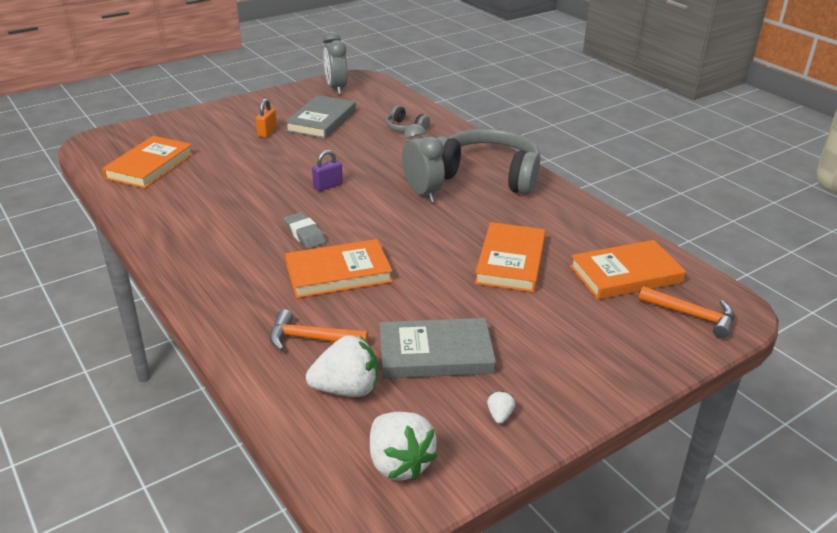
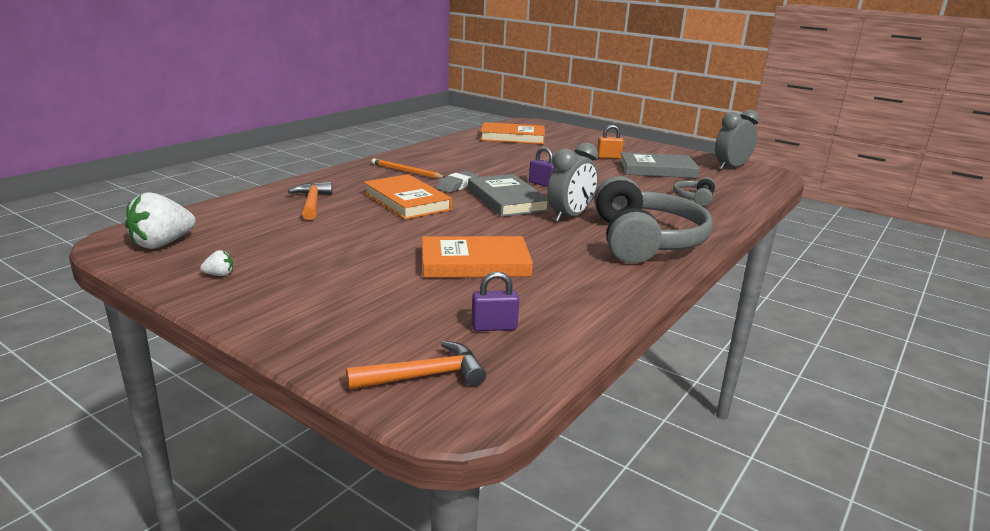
camera: 70 degrees right, 10 degrees down
(234, 258) = (406, 171): none -> orange pencil
(346, 389) = (251, 219): white strawberry -> none
(435, 353) = (304, 244): grey book -> grey book (506, 200)
(625, 274) = (494, 327): orange book -> purple padlock
(693, 316) = (425, 376): orange hammer -> orange hammer turned 120 degrees counterclockwise

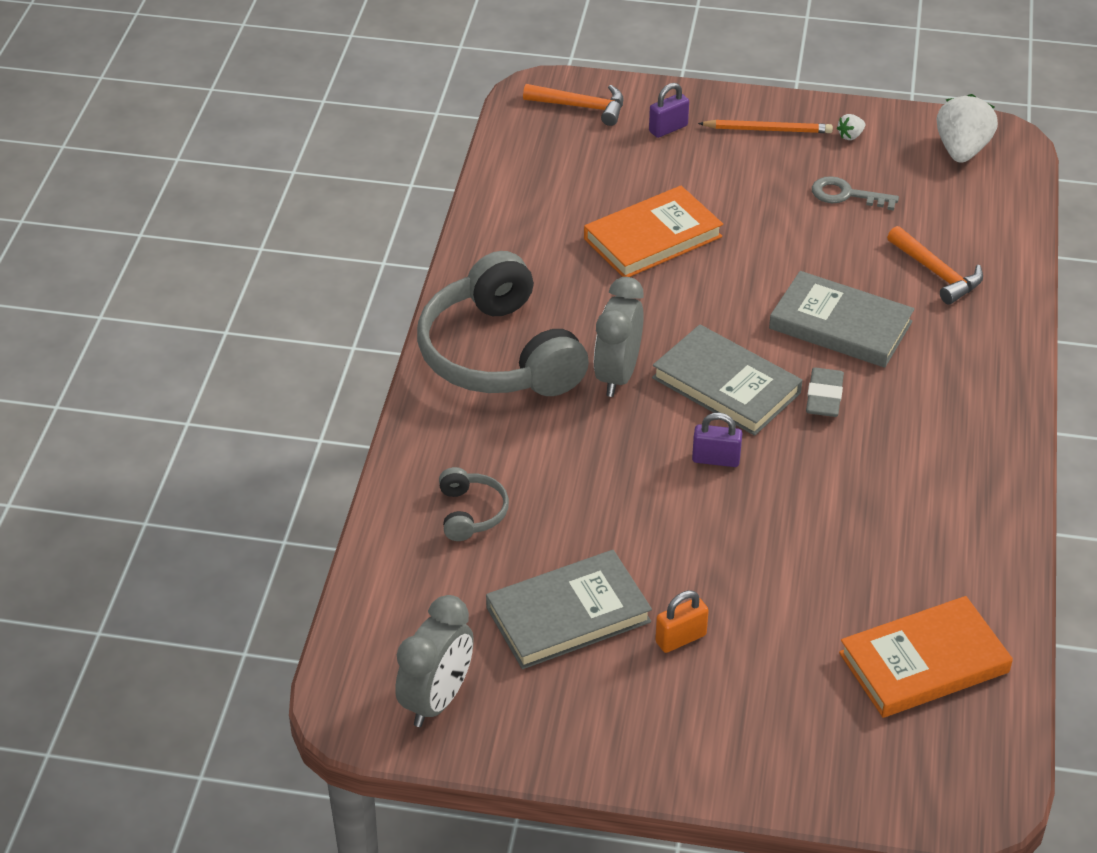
camera: 155 degrees right, 20 degrees up
(294, 245) = (847, 195): none -> grey key
(406, 171) = (934, 409): orange pencil -> orange pencil (768, 129)
(407, 201) = (840, 325): orange book -> grey book
(425, 376) = (582, 107): orange hammer -> orange hammer turned 120 degrees counterclockwise
(494, 327) = (570, 165): purple padlock -> purple padlock (668, 129)

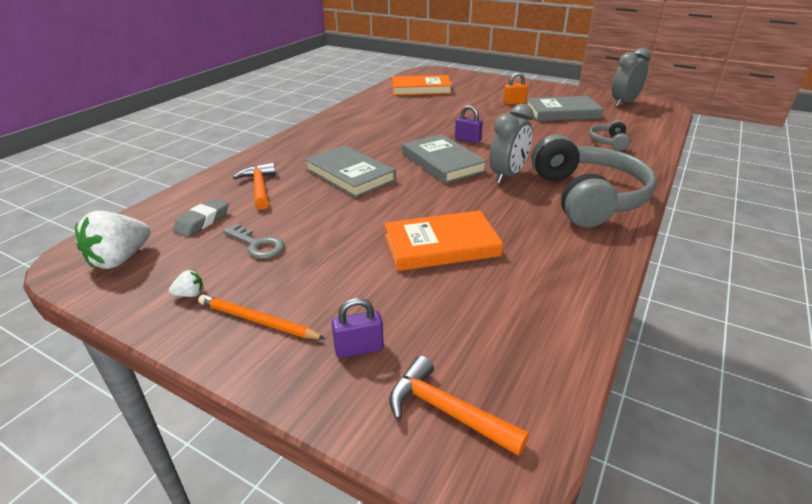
camera: 160 degrees left, 10 degrees down
(824, 397) = (390, 150): grey eraser -> grey eraser (202, 221)

